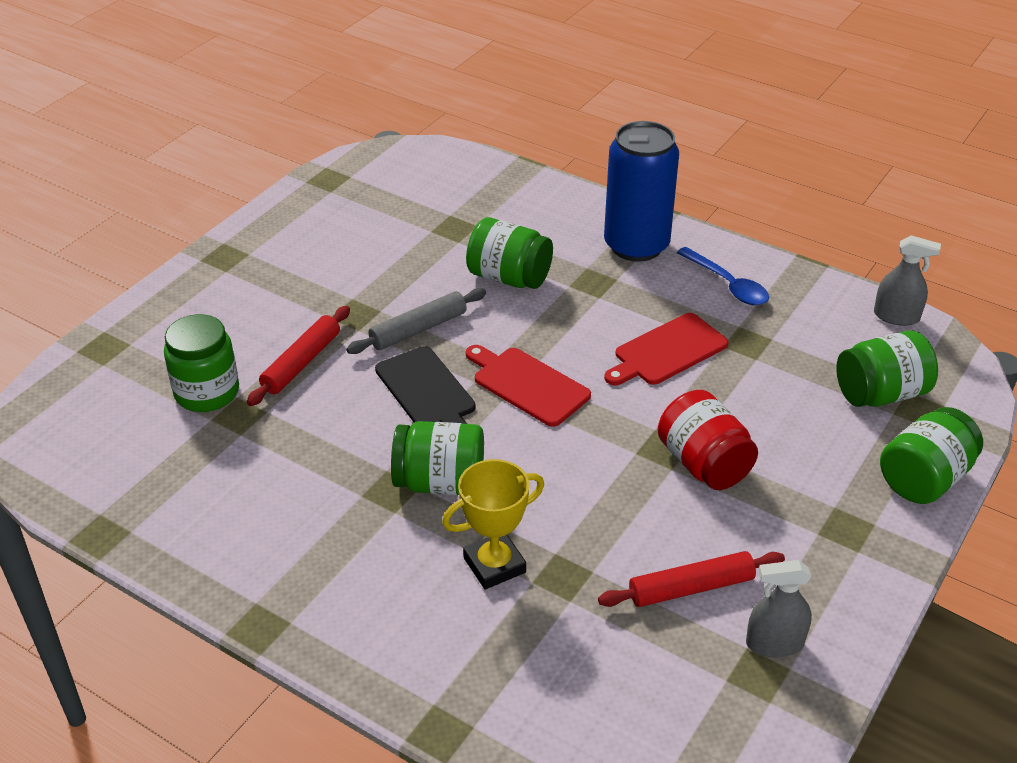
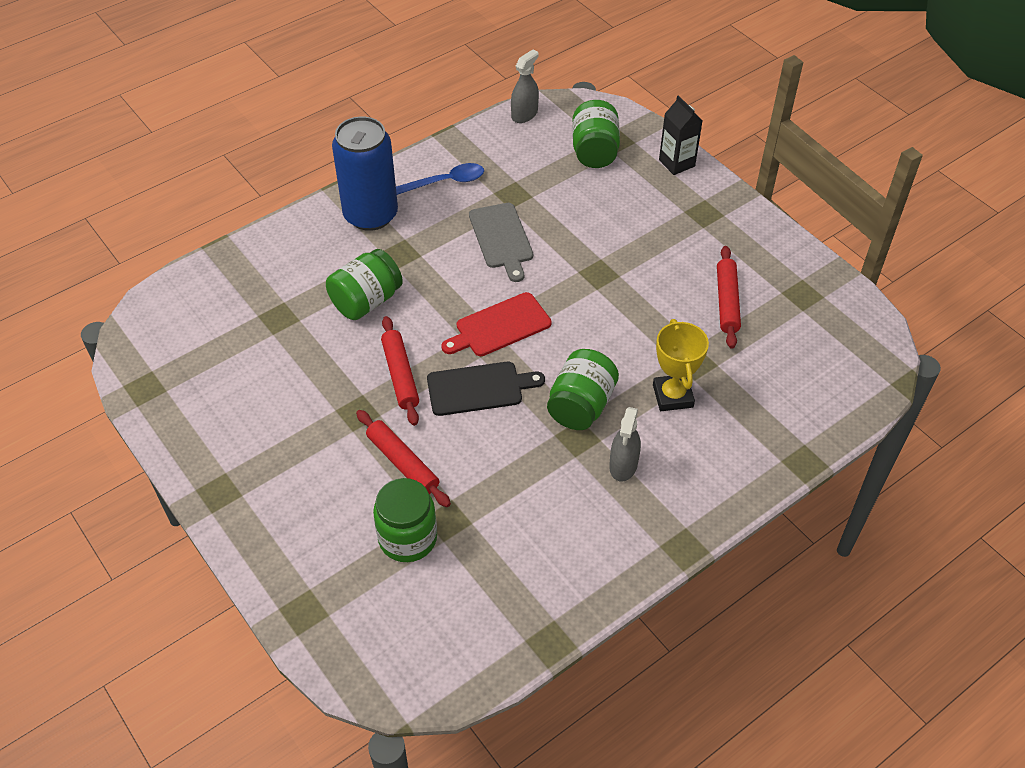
camera: 70 degrees left, 10 degrees up
(418, 329) = (400, 375): grey rolling pin -> red rolling pin
(667, 351) = (501, 238): red cutting board -> grey cutting board
(703, 464) = (622, 258): red jar -> none
(774, 643) = (782, 279): grey spray bottle -> grey spray bottle (623, 465)
(924, 479) = (676, 163): green jar -> black carton

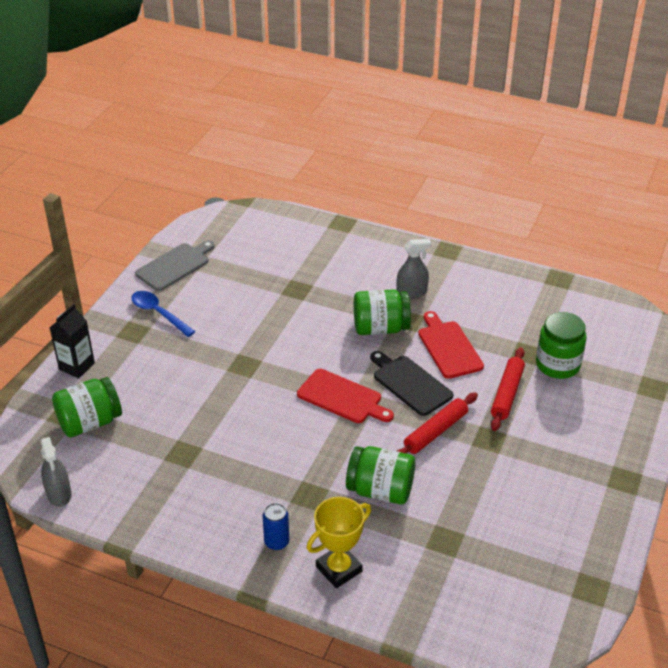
camera: 120 degrees left, 10 degrees down
(370, 215) = (276, 542): blue can -> blue can, size x0.42
(446, 182) = (195, 508): blue spoon -> blue spoon (158, 313)
(501, 238) = (244, 437): grey cutting board -> grey cutting board (175, 266)
(508, 450) = (448, 347): none -> red cutting board
(524, 114) = (59, 494): grey spray bottle -> grey spray bottle turned 120 degrees counterclockwise
(672, 396) = (335, 290): yellow trophy -> yellow trophy (339, 569)
(727, 302) = (225, 292): red rolling pin -> none

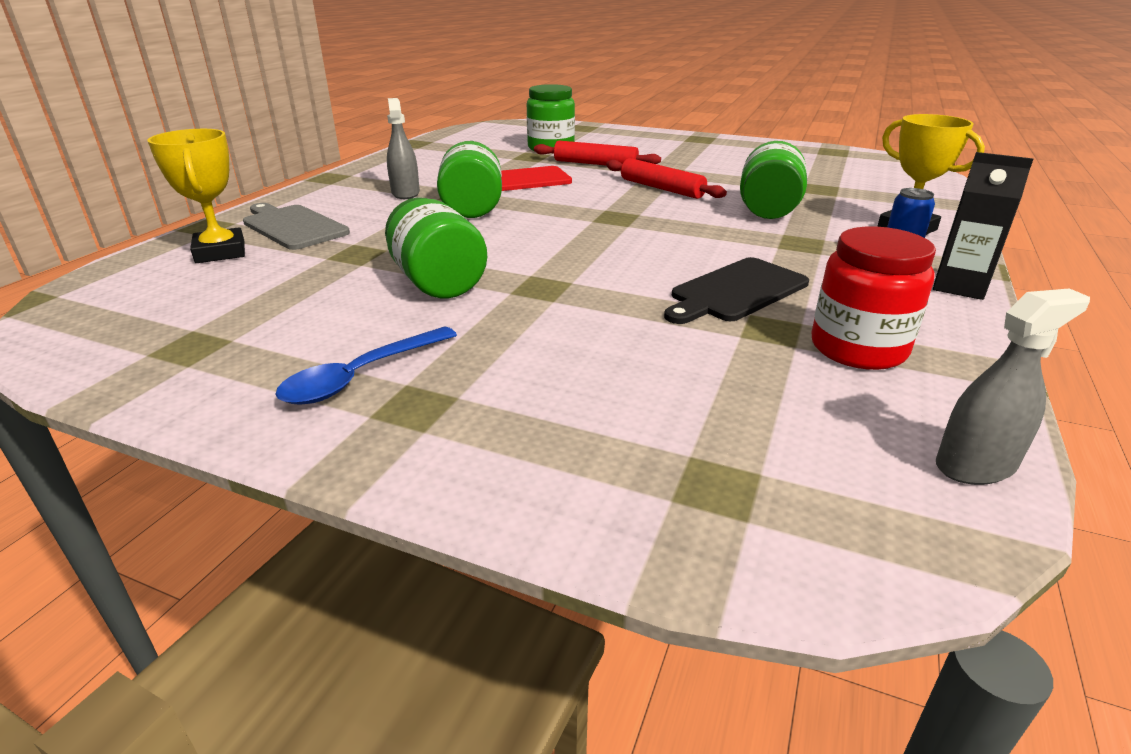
camera: 90 degrees left, 10 degrees down
(77, 366) = (532, 485): black carton -> black carton (959, 286)
(90, 422) = (733, 442): green jar -> green jar (438, 282)
(157, 483) = (858, 348): none -> red jar
(175, 266) = (193, 366): grey cutting board -> grey cutting board (293, 226)
(300, 240) = (220, 252): none -> yellow trophy
(342, 398) = (612, 227): red cutting board -> none
(410, 384) = (582, 196): black cutting board -> black cutting board (736, 291)

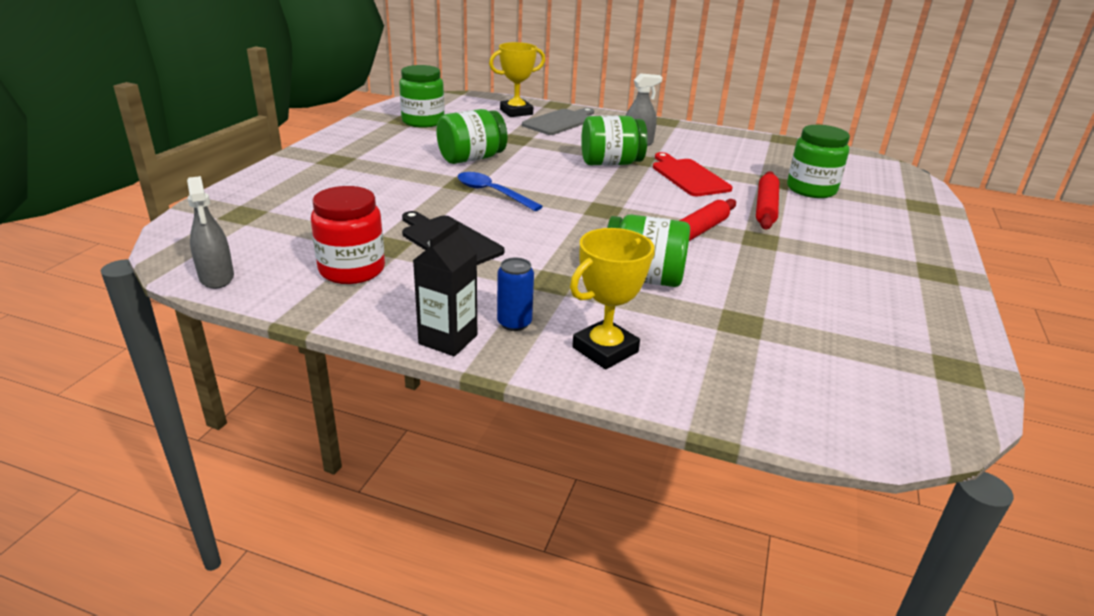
camera: 85 degrees right, 0 degrees up
(215, 327) = (423, 121): none -> green jar
(361, 376) = (366, 149): blue spoon -> blue spoon (492, 193)

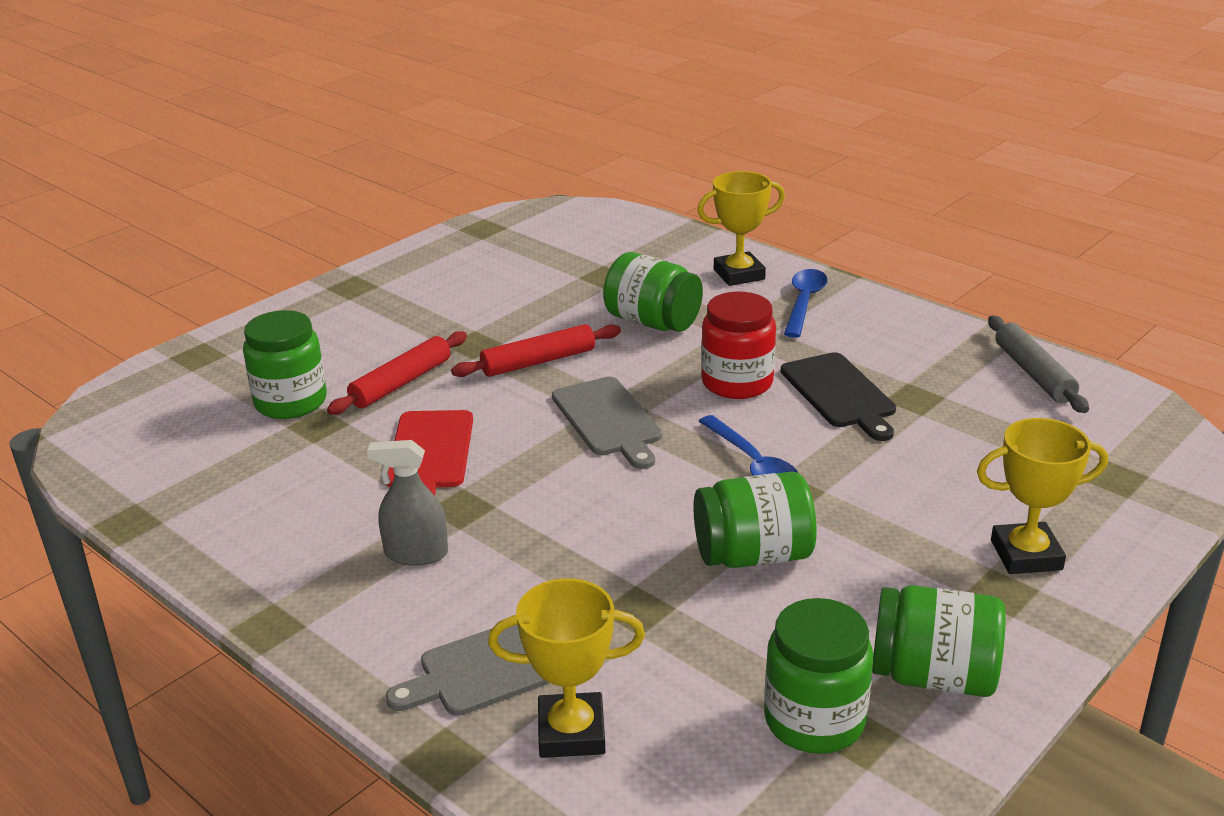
camera: 155 degrees left, 0 degrees up
(216, 277) = (1101, 385): grey spray bottle -> none
(277, 280) = (1034, 373): none -> grey rolling pin
(318, 173) = (1026, 555): none -> yellow trophy
(352, 270) = (955, 373): red jar -> red jar (737, 382)
(448, 339) = (867, 299): black carton -> none
(514, 323) = (804, 302): blue can -> blue spoon
(604, 204) = (608, 420): none -> grey cutting board
(611, 163) = (520, 504): green jar -> green jar (933, 675)

